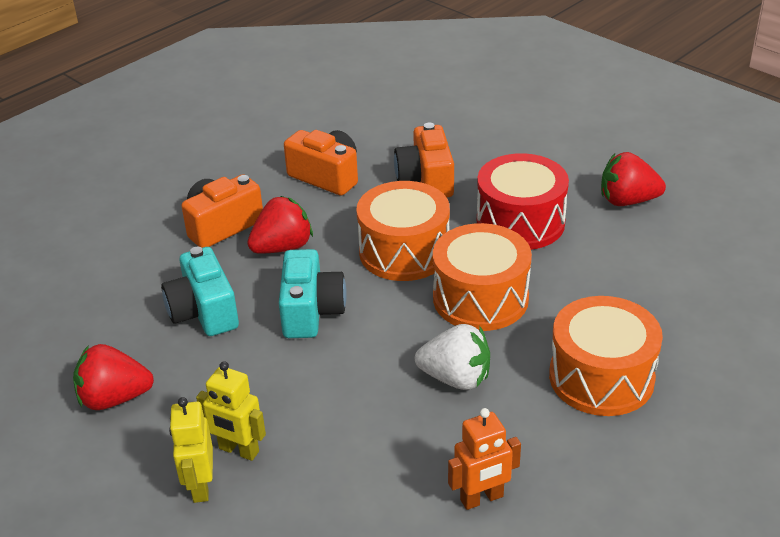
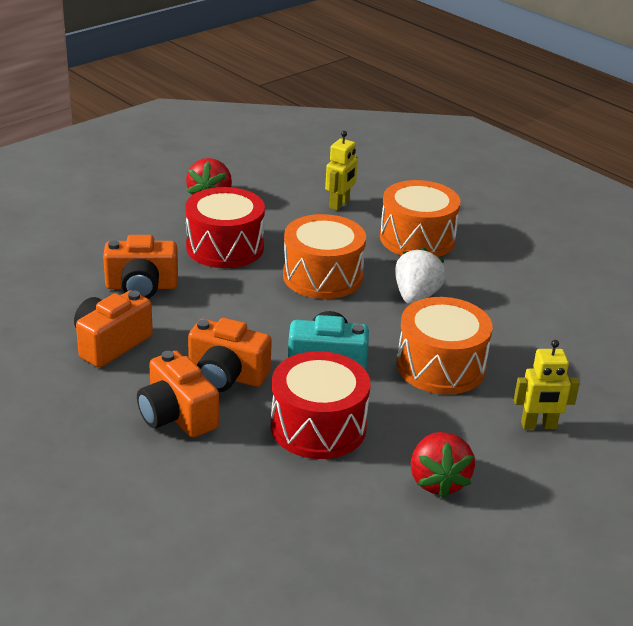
camera: 90 degrees left, 5 degrees down
(204, 312) = (318, 426): turquoise camera -> red drum
(238, 450) = (498, 405): yellow robot -> yellow robot (339, 204)
(282, 247) = (226, 376): red strawberry -> orange camera
(404, 252) = (251, 307): orange drum -> orange drum (440, 366)
(482, 498) = (534, 298): orange robot -> none

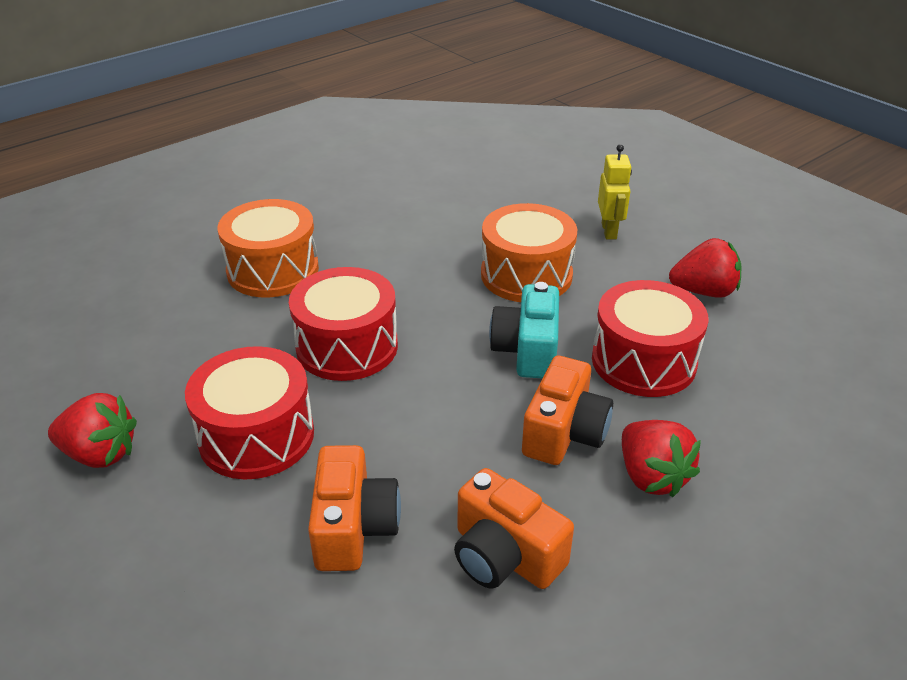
camera: 85 degrees left, 5 degrees up
(177, 415) = (651, 476): orange camera -> red strawberry
(322, 276) = (347, 346): orange drum -> red drum
(339, 204) = (169, 324): yellow robot -> none
(416, 296) = (397, 280): white strawberry -> none

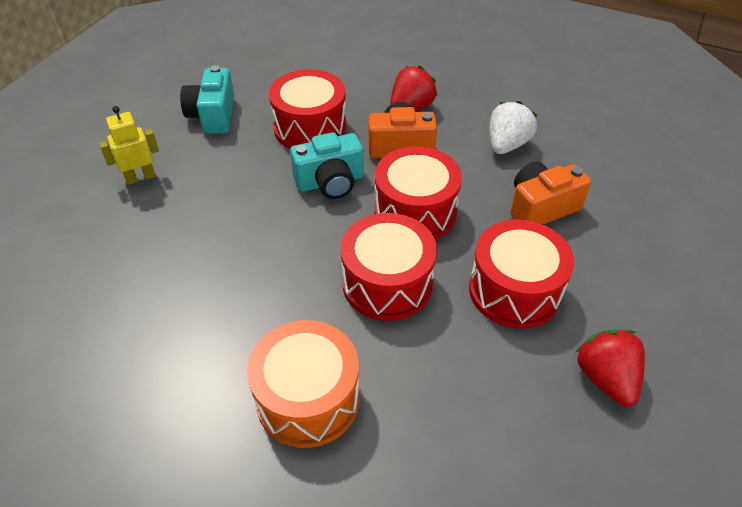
camera: 115 degrees left, 10 degrees up
(432, 402) = (415, 211): none -> red drum
(505, 555) = (507, 145): orange camera -> white strawberry
(526, 275) = (232, 208): orange drum -> none
(704, 291) = (213, 115): red strawberry -> turquoise camera

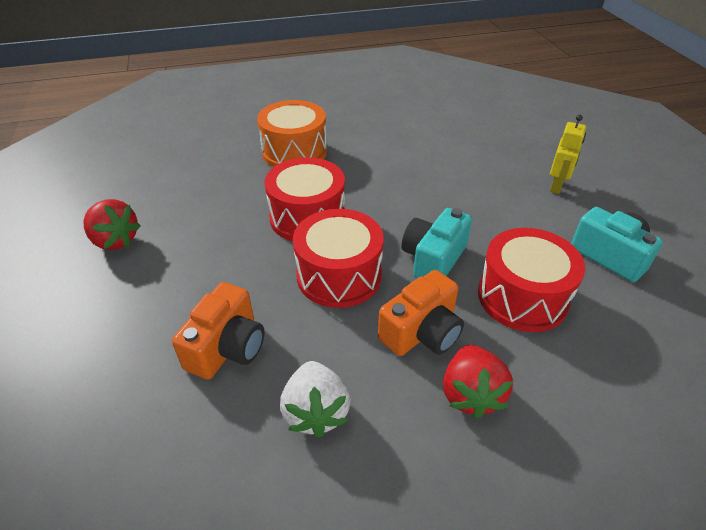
camera: 140 degrees right, 5 degrees down
(514, 290) = (210, 260): red drum -> none

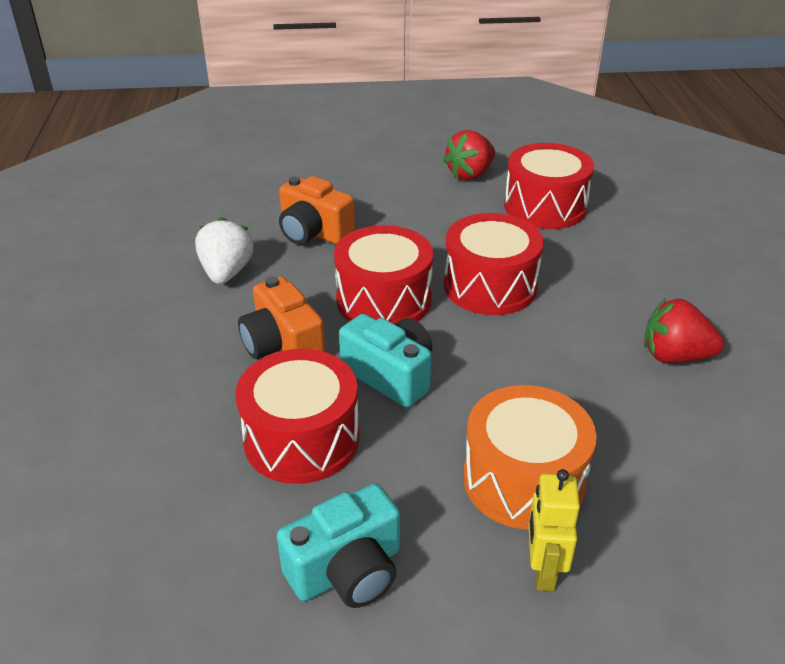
camera: 100 degrees right, 5 degrees down
(184, 193) = (545, 207): none -> red drum
(294, 152) = (640, 285): orange drum -> orange drum (523, 480)
(316, 412) = (226, 273): white strawberry -> white strawberry turned 90 degrees clockwise
(470, 394) = (196, 363): red strawberry -> red strawberry (674, 356)
(556, 186) = (543, 570): yellow robot -> yellow robot turned 60 degrees clockwise

